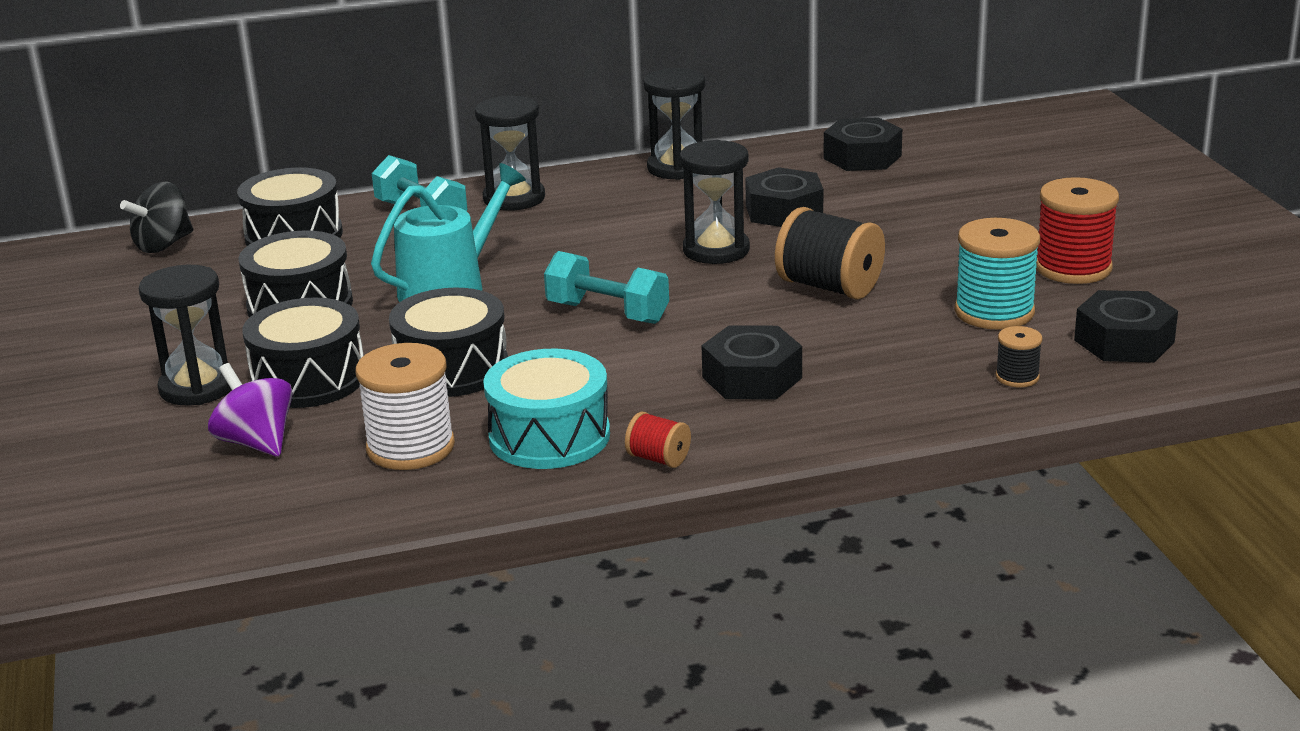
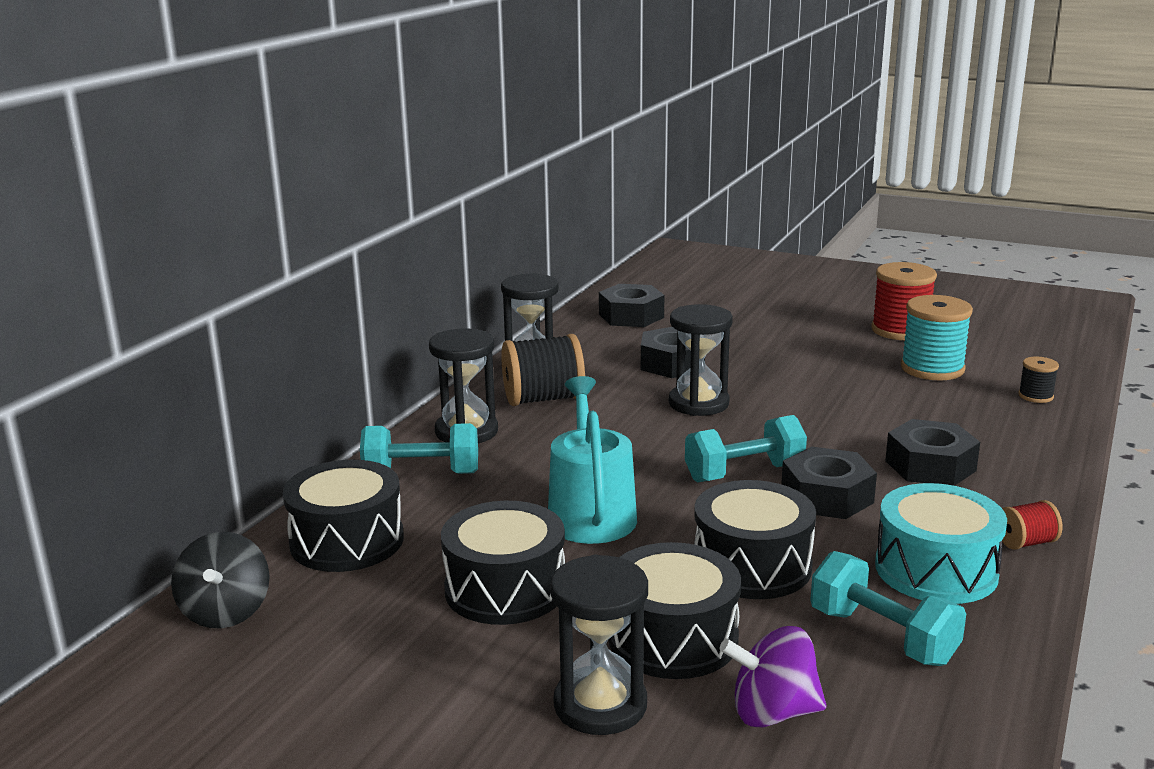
camera: 50 degrees left, 5 degrees down
(410, 447) = (882, 636): white spool -> turquoise dumbbell
(829, 287) = (820, 394): black spool -> black spool (543, 399)
(1124, 341) = (1022, 355): black nut -> black nut (826, 496)

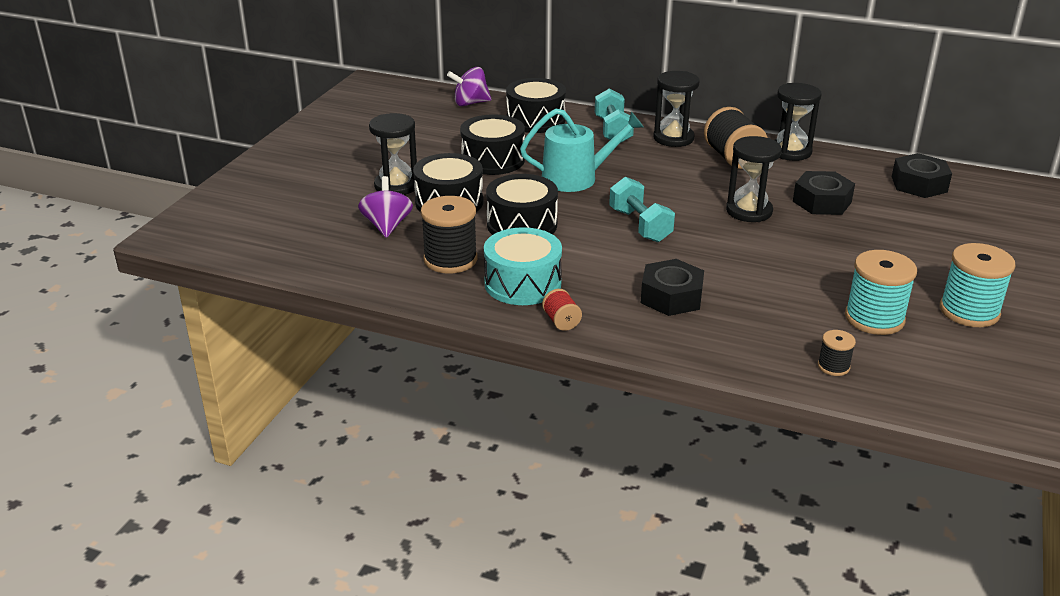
camera: 85 degrees right, 10 degrees up
(226, 612) = (470, 103): black spinning top -> purple spinning top
(826, 496) = (613, 253): black nut -> none
(882, 636) = (450, 260): turquoise dumbbell -> black spool
(900, 330) = (969, 311): red spool -> turquoise spool

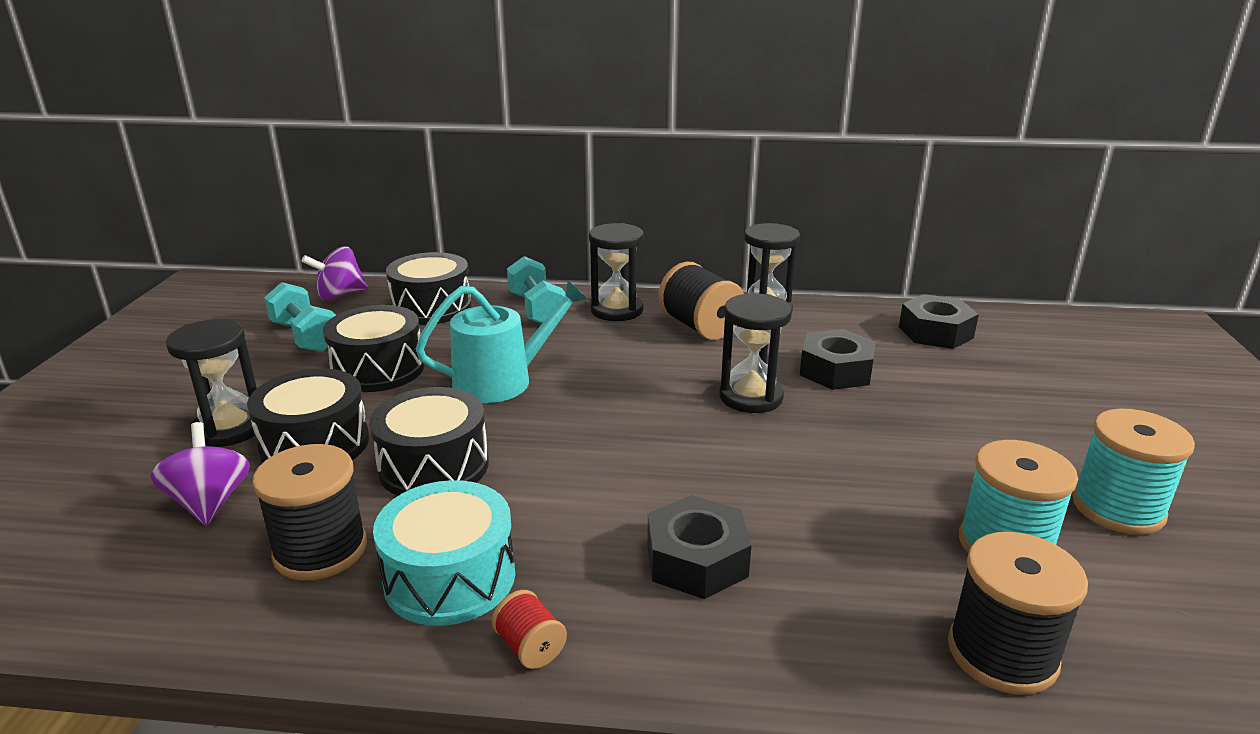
camera: 15 degrees left, 5 degrees down
(640, 225) = (611, 441): turquoise dumbbell -> turquoise dumbbell (305, 337)
(833, 366) = (1002, 654): black spool -> black spool, size x1.96

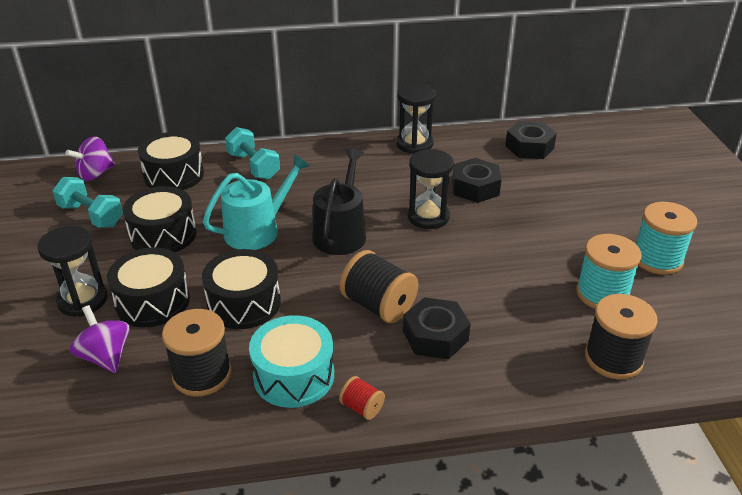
camera: 15 degrees left, 10 degrees up
(615, 399) = (341, 233): none -> black watering can
(616, 310) = (311, 159): black hourglass -> none
(700, 327) = (375, 165): black spool -> black spool (378, 305)

